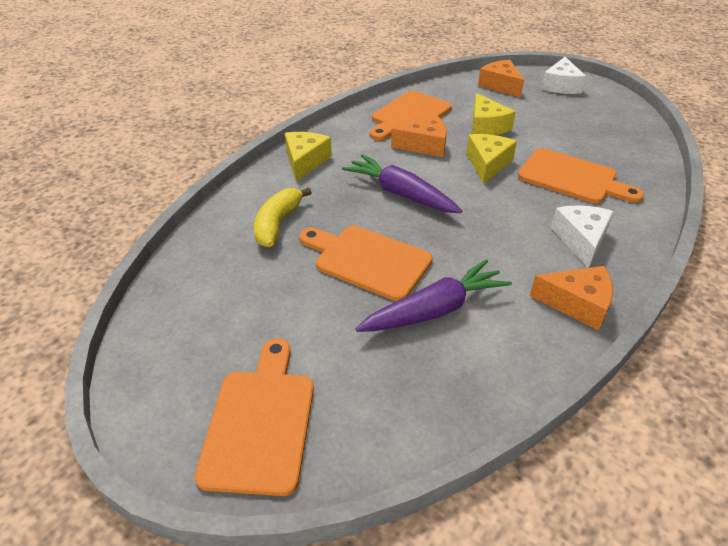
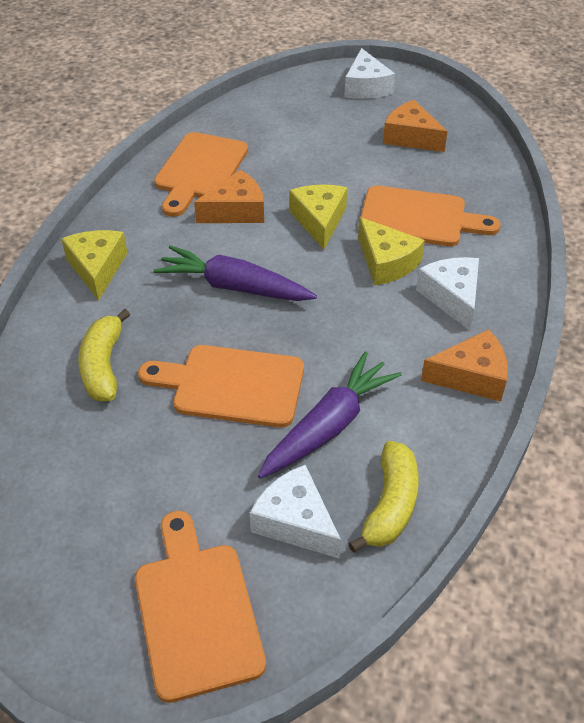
camera: 20 degrees left, 5 degrees up
(374, 376) = (295, 522): none -> white cheese
(463, 387) = (390, 505): none -> yellow banana
(486, 126) = (299, 166): yellow cheese -> yellow cheese (386, 262)
(500, 85) = (295, 101): orange cheese -> orange cheese (410, 137)

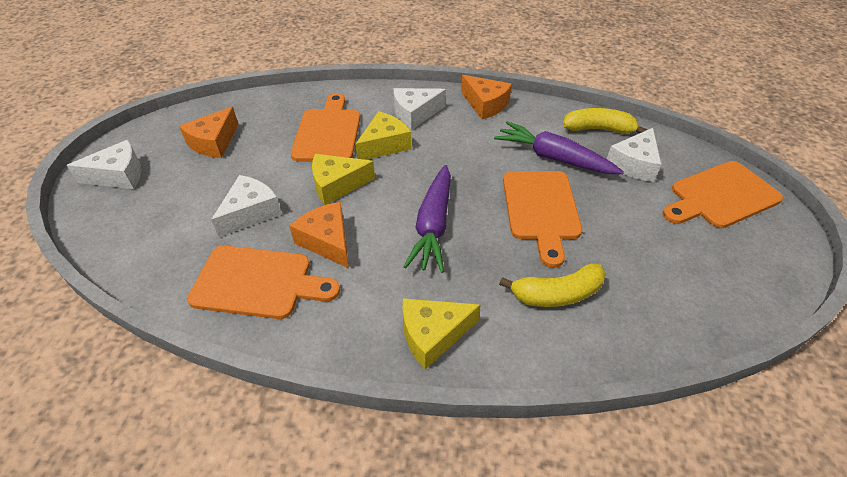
camera: 100 degrees left, 0 degrees up
(291, 164) = (251, 212): none -> white cheese
(471, 376) = (485, 104): orange cheese -> orange cheese turned 150 degrees clockwise

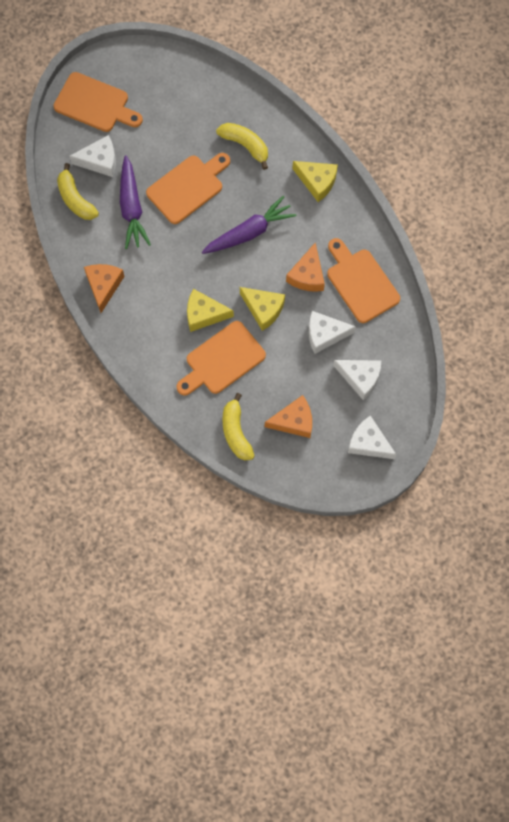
camera: 130 degrees left, 25 degrees up
(259, 107) = (236, 432): none -> yellow banana
(415, 114) = (154, 322): white cheese -> white cheese (360, 378)

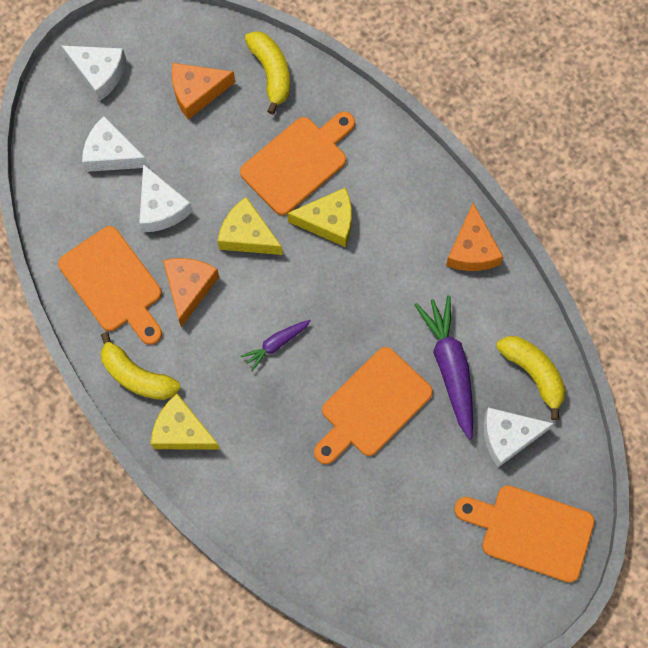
camera: 175 degrees right, 0 degrees up
(245, 145) = (293, 481): yellow banana -> yellow banana (137, 376)
(249, 232) = (276, 344): purple carrot -> purple carrot, size x0.53
(325, 334) = (161, 207): white cheese -> white cheese turned 75 degrees clockwise

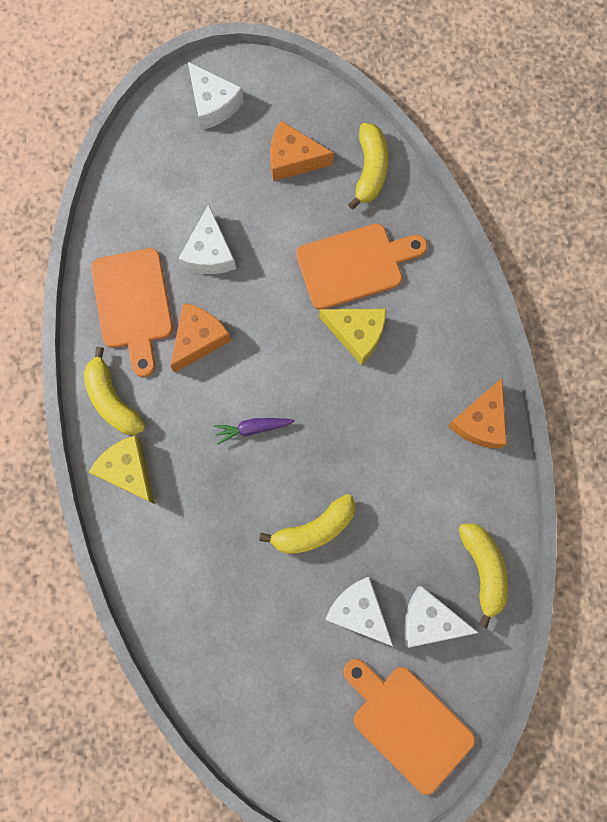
camera: 25 degrees right, 5 degrees up
(111, 154) = (189, 183): white cheese -> white cheese (359, 611)
(247, 235) = (275, 313): yellow cheese -> none
(372, 406) = (314, 529): orange cutting board -> yellow banana
(450, 367) = (405, 525): purple carrot -> none

